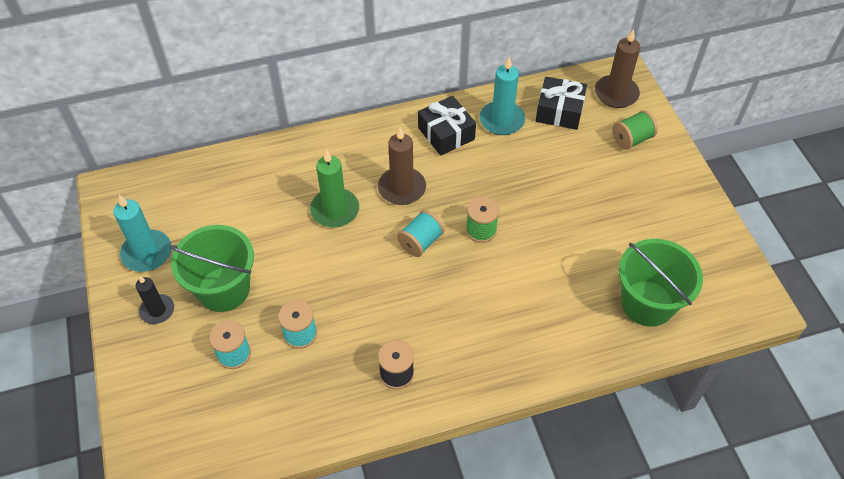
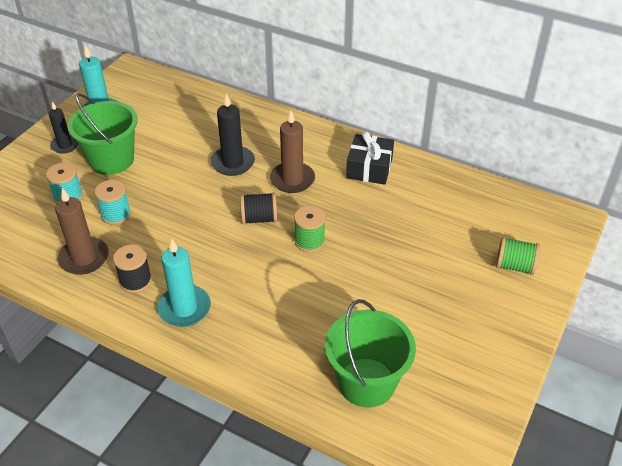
camera: 45 degrees right, 10 degrees down
(335, 210) = (233, 163): green candle -> black candle
(420, 242) = (259, 219): turquoise spool -> black spool
(502, 120) = (423, 186): turquoise candle -> turquoise candle (184, 308)
(559, 111) = (478, 209): black gift -> none
(616, 93) = (545, 227): brown candle -> brown candle (84, 258)

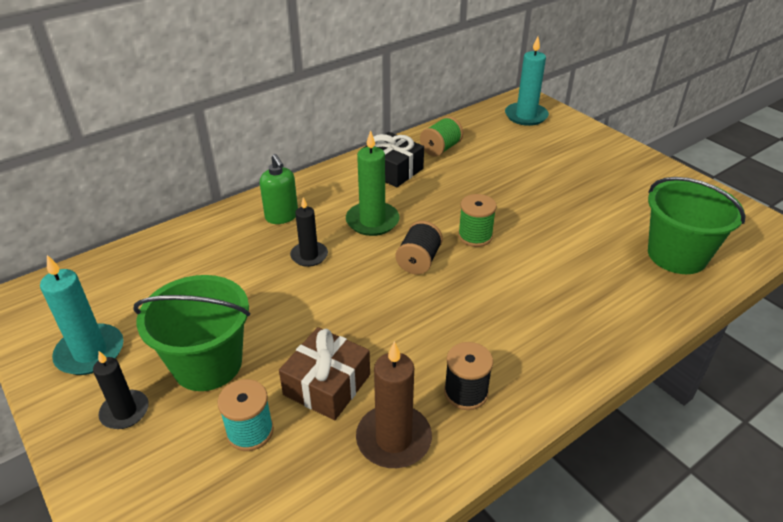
camera: 65 degrees left, 5 degrees down
(116, 214) = (327, 384): turquoise spool -> brown gift
(184, 308) = (533, 357): turquoise candle -> turquoise candle (526, 116)
(233, 163) = (309, 256): black candle -> black candle, size x0.66
(268, 134) = (282, 216): none -> green soap dispenser
(292, 179) = (372, 221): brown candle -> green candle
(514, 266) = (566, 139): green spool -> green spool (440, 149)

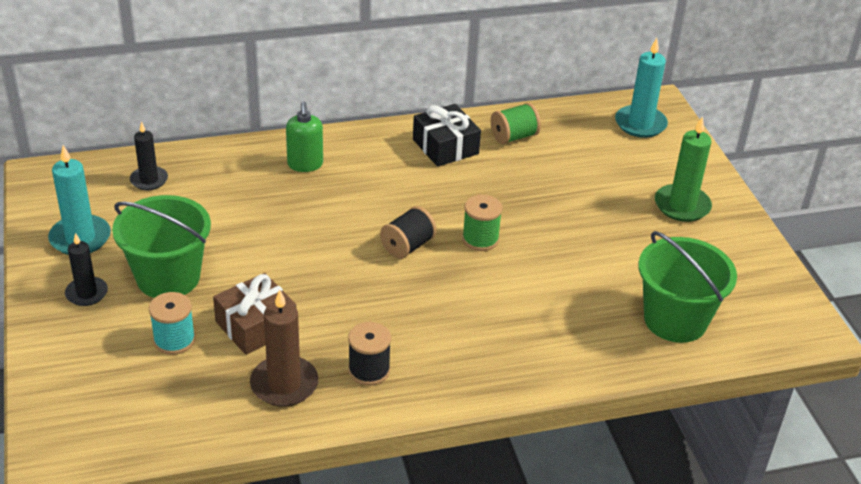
camera: 20 degrees right, 0 degrees up
(309, 256) = (308, 210): black candle -> black candle (149, 180)
(372, 221) = (389, 194): green candle -> green candle (682, 206)

